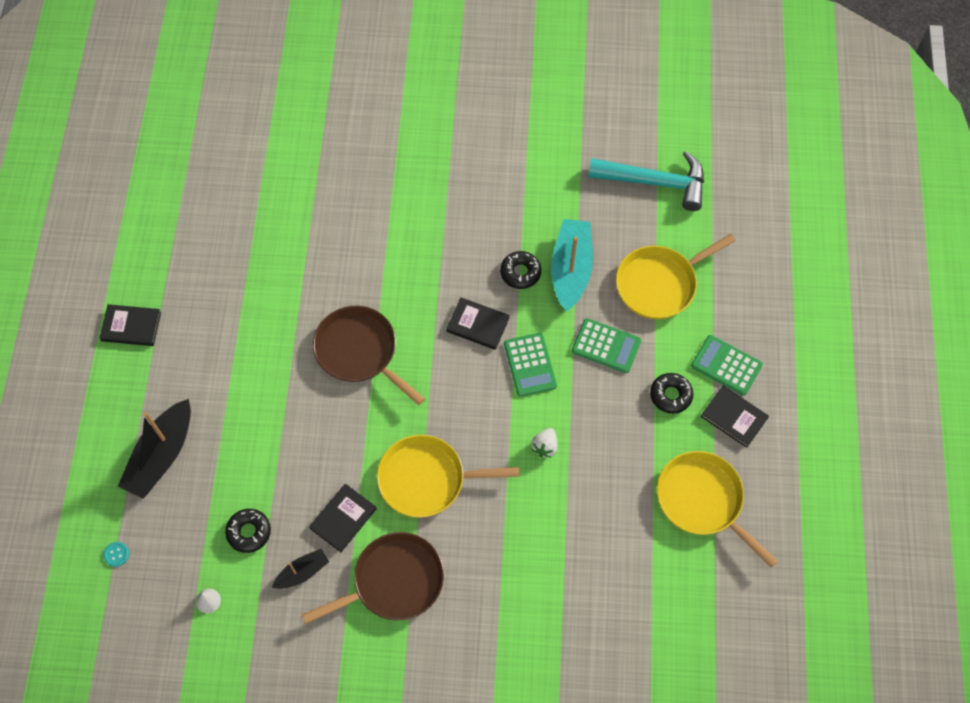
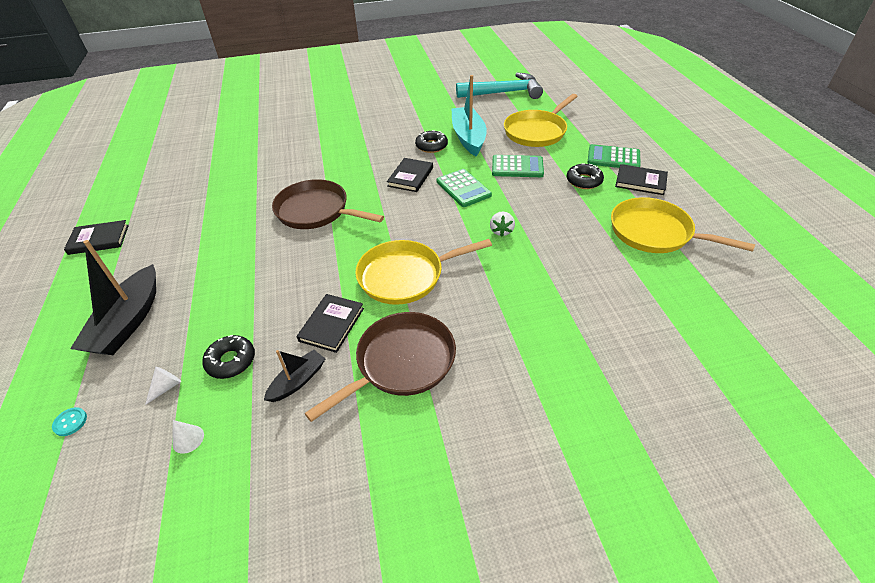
camera: 15 degrees left, 20 degrees down
(193, 543) = (166, 387): none -> white cone
(478, 325) = (410, 177): black book -> black book turned 75 degrees counterclockwise

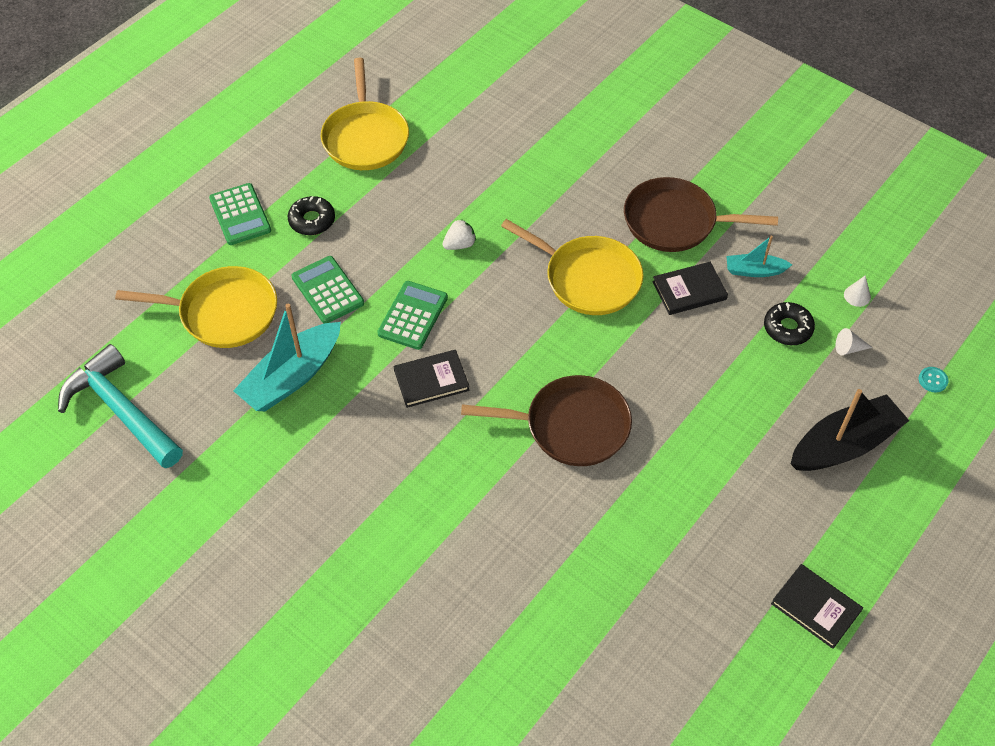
camera: 130 degrees left, 10 degrees up
(298, 381) = (754, 271): black boat -> turquoise boat
(316, 211) = (571, 426): brown pan -> brown pan turned 75 degrees counterclockwise
(431, 146) = (344, 404): black donut -> none
(640, 182) = (277, 176): black book -> none

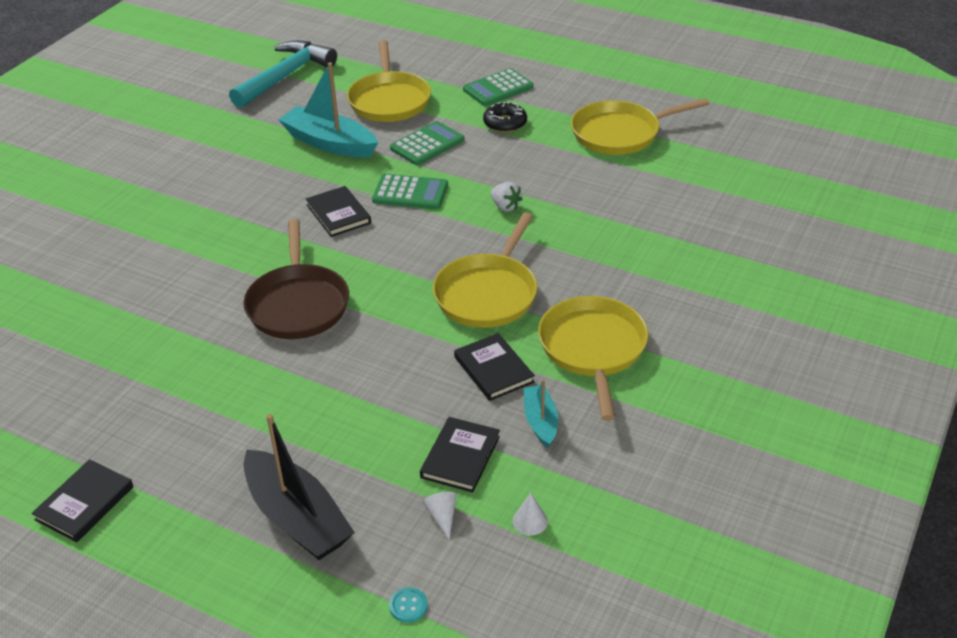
camera: 80 degrees right, 15 degrees down
(675, 222) = (593, 349): brown pan -> yellow pan
(787, 328) = (460, 457): black donut -> black book

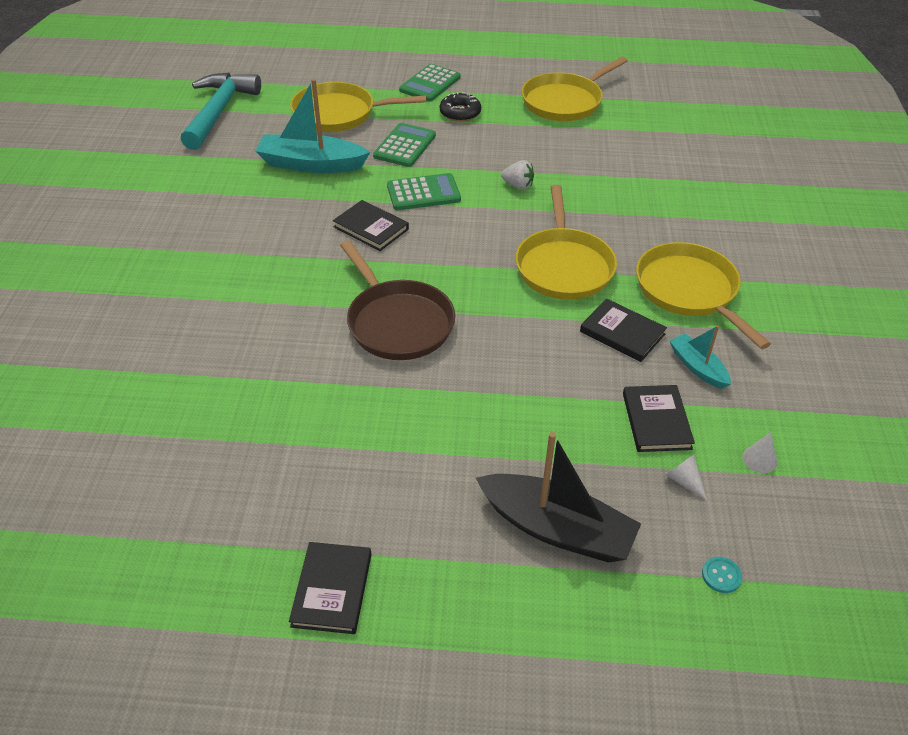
camera: 25 degrees left, 5 degrees up
(389, 100) = (338, 114): yellow pan -> yellow pan turned 120 degrees clockwise

